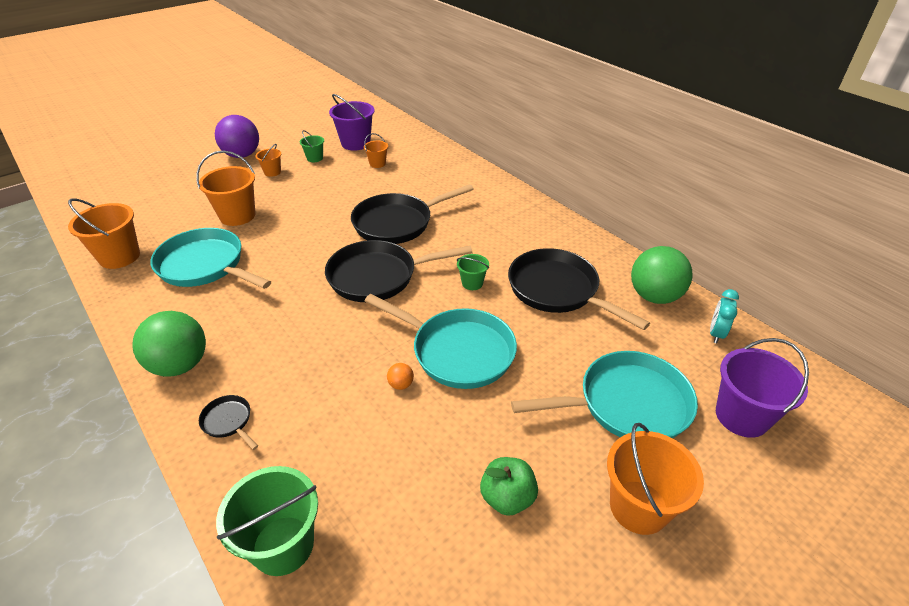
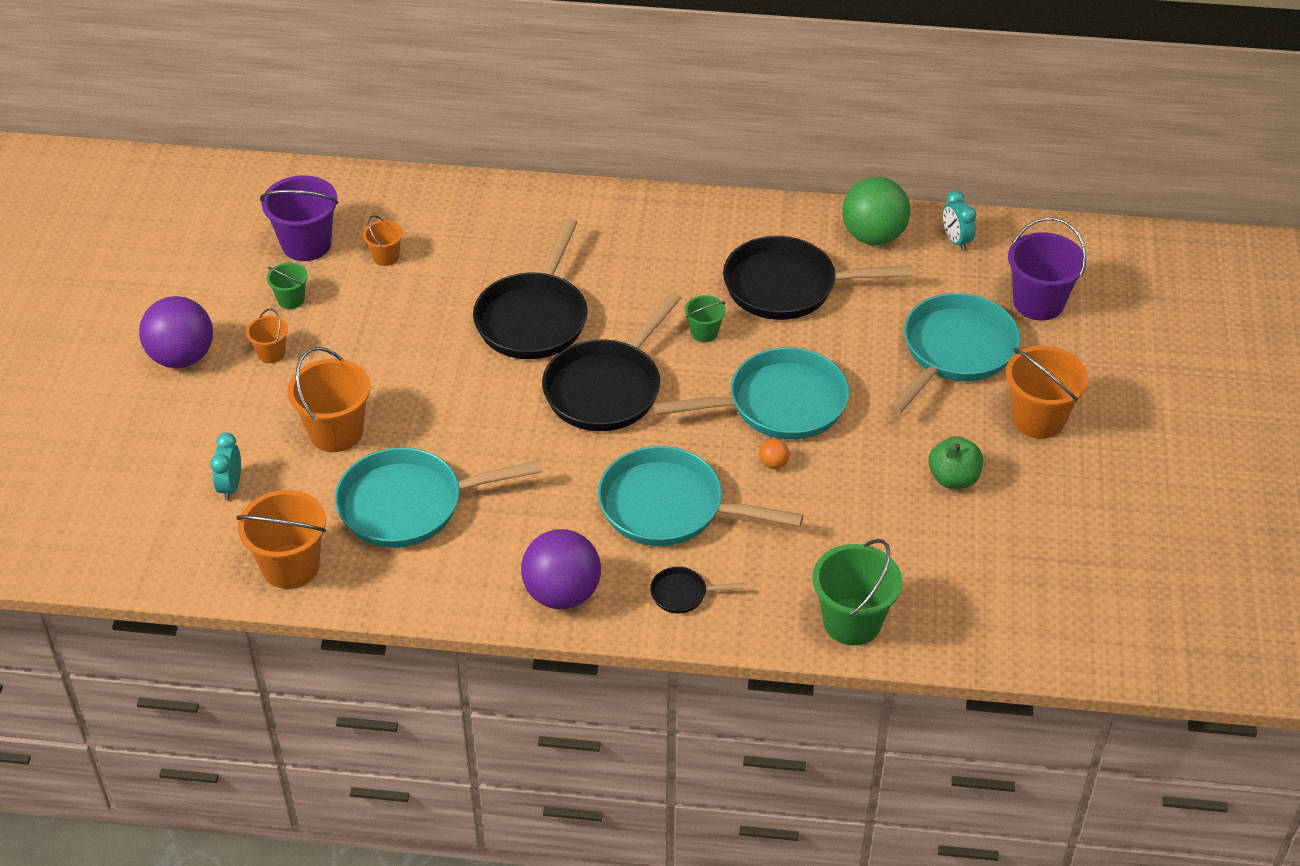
camera: 45 degrees left, 5 degrees up
(165, 210) = (231, 486): none -> turquoise clock
(180, 365) = (562, 594): green ball -> purple ball
(306, 362) = (669, 507): none -> turquoise pan

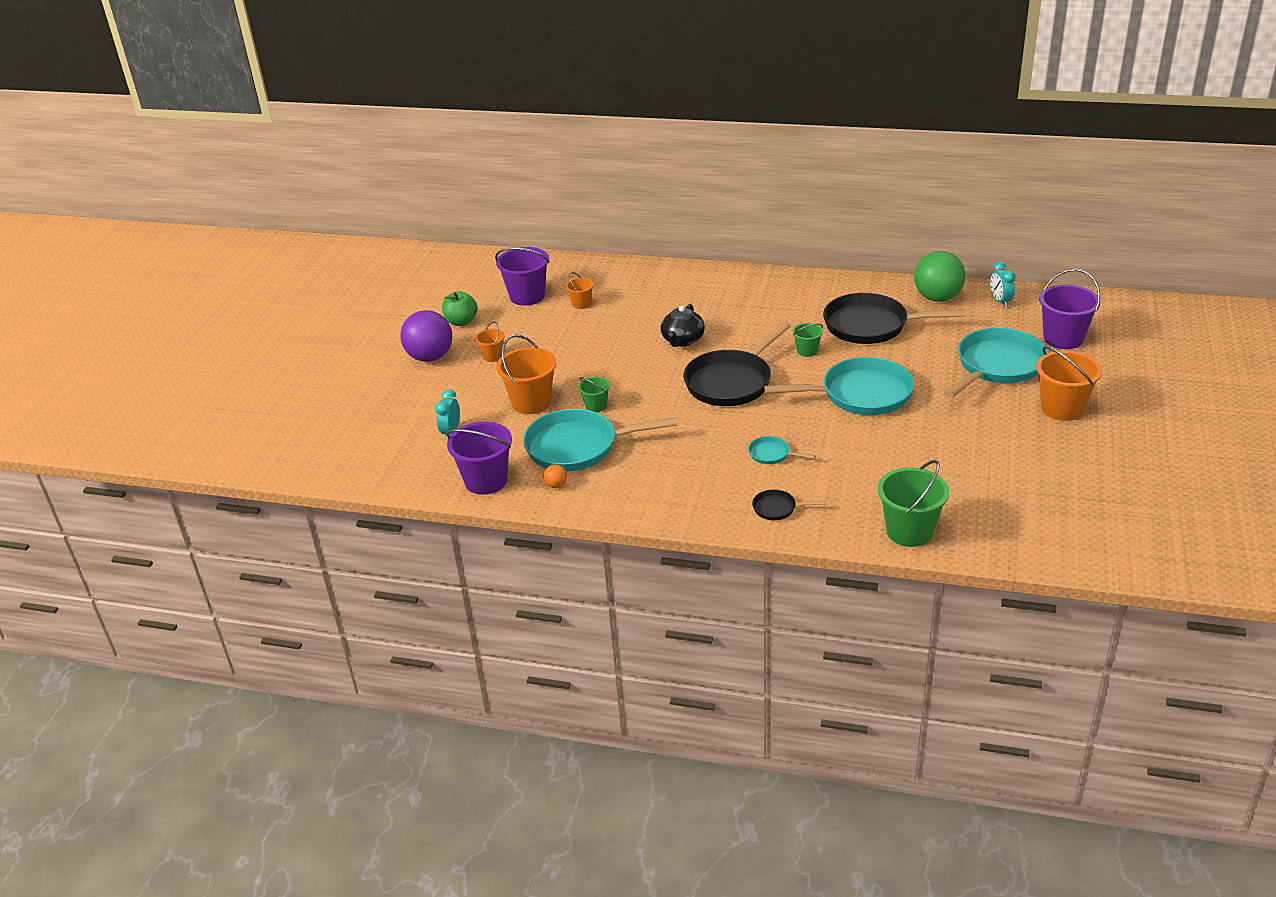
camera: 10 degrees right, 10 degrees down
(290, 566) = (486, 481): orange bucket -> purple bucket
(291, 299) = (511, 326): green bucket -> green bucket (596, 406)
(534, 318) = (682, 340): black pan -> black teapot
(562, 594) = (685, 505): purple ball -> none
(669, 507) = (772, 454): turquoise pan -> turquoise pan, size x0.44
(773, 464) = (853, 430): orange ball -> orange ball (556, 485)
(953, 478) = (994, 443): green apple -> green apple (461, 322)

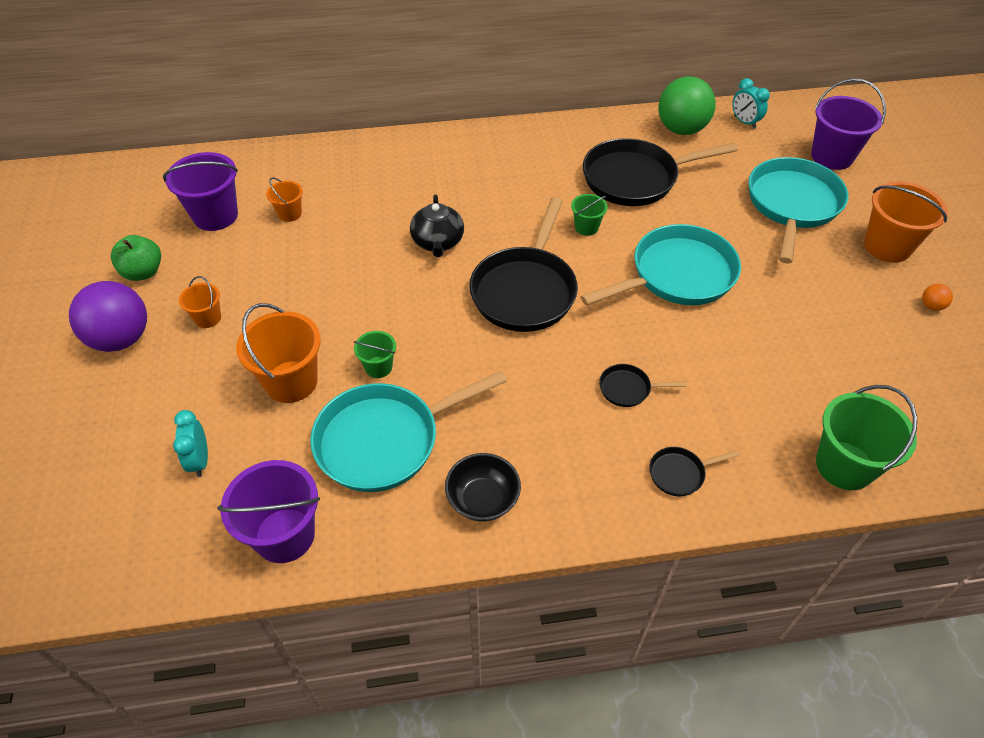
camera: 25 degrees left, 15 degrees up
(556, 485) = (385, 515): orange ball -> orange ball (931, 306)
(626, 491) = (483, 499): none -> black bowl
(772, 454) = (628, 389): turquoise pan -> black pan

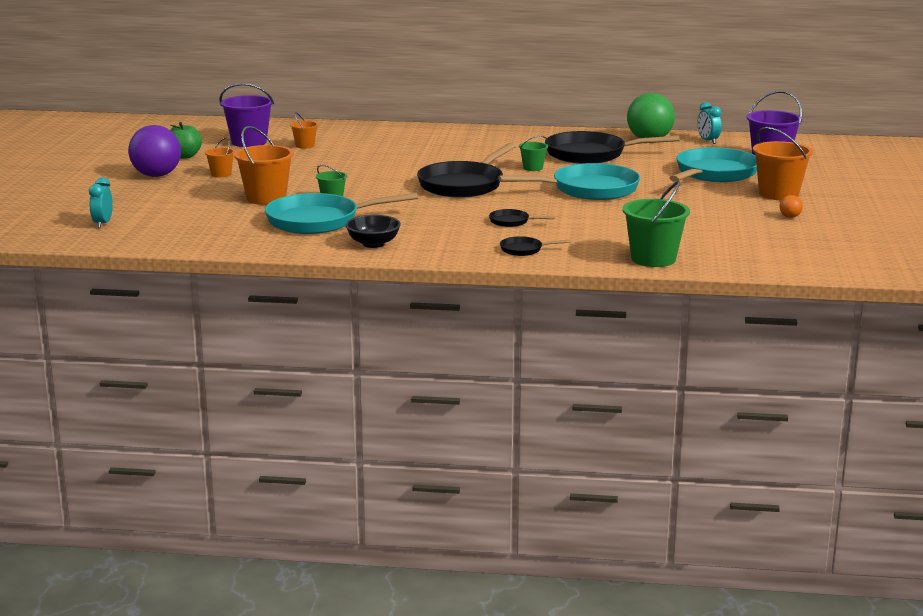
camera: 15 degrees right, 30 degrees down
(200, 460) = (187, 215): turquoise clock -> turquoise clock (103, 224)
(284, 535) = (229, 241): purple bucket -> none
(438, 242) = (410, 164): black teapot -> none

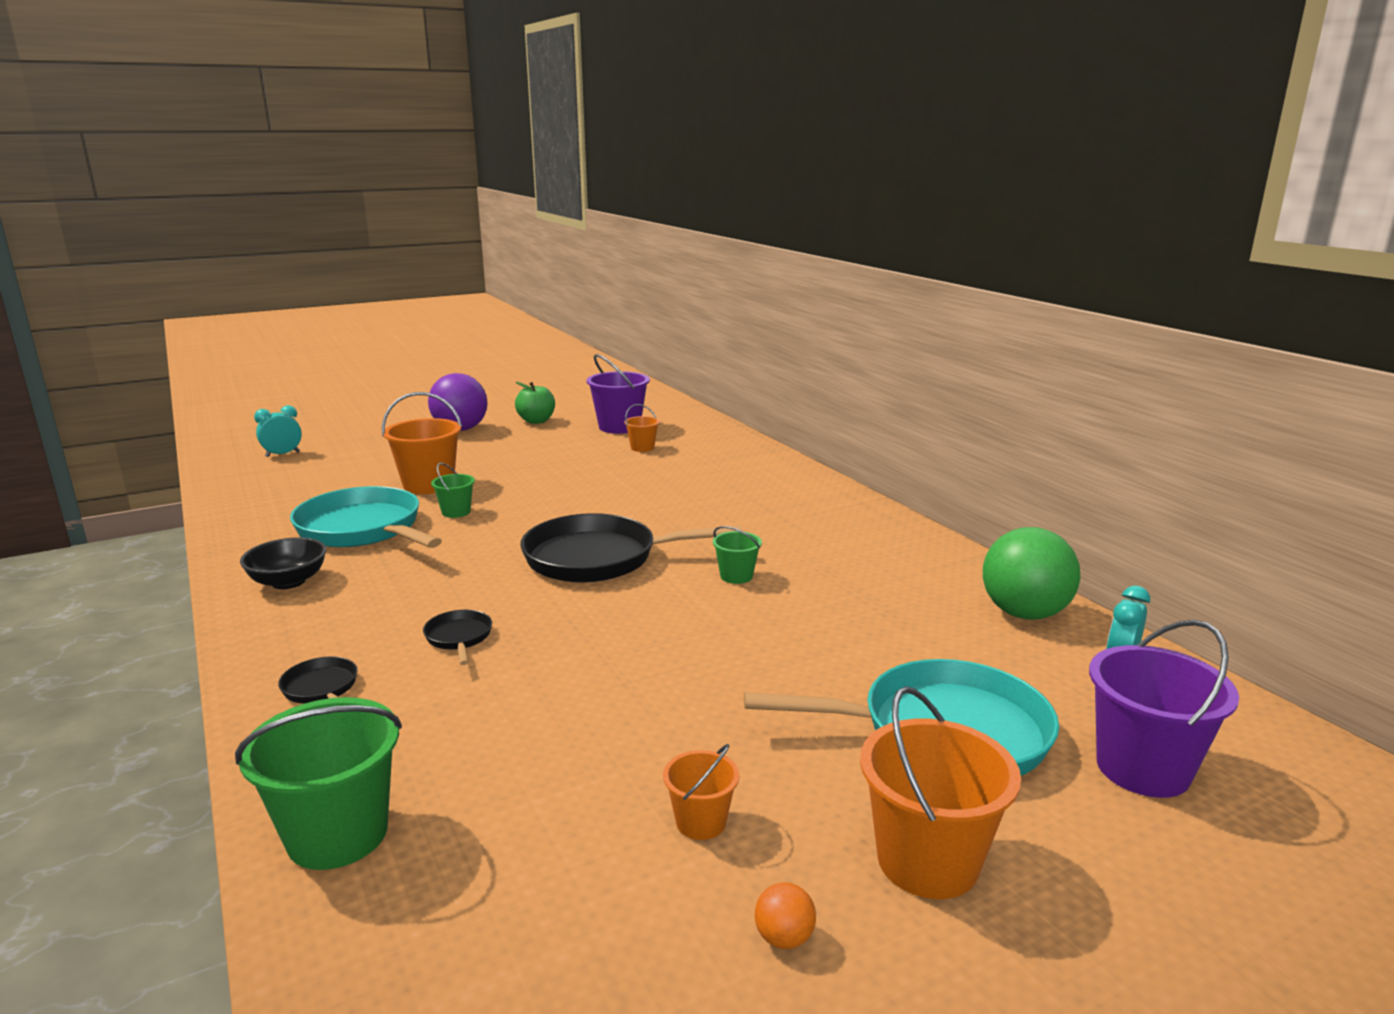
camera: 55 degrees right, 0 degrees up
(221, 174) = (494, 447): orange bucket -> orange bucket (701, 822)
(589, 189) = (687, 647): turquoise pan -> none
(590, 154) = (867, 594): black pan -> none

